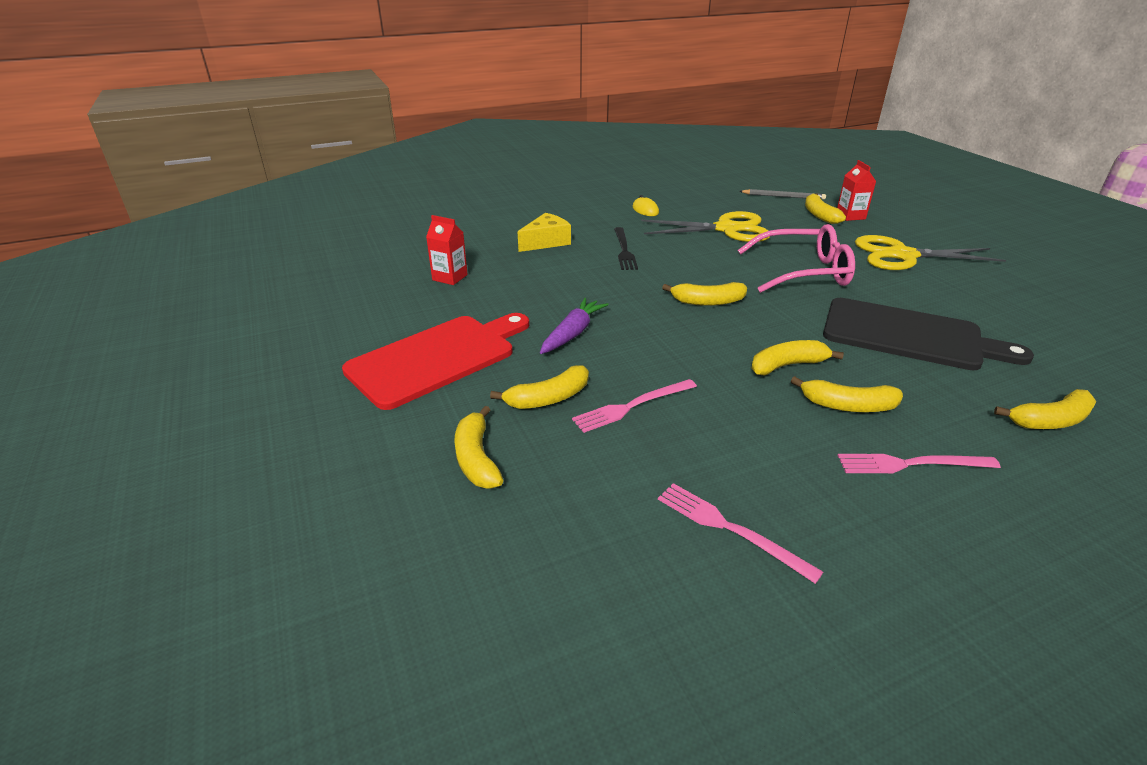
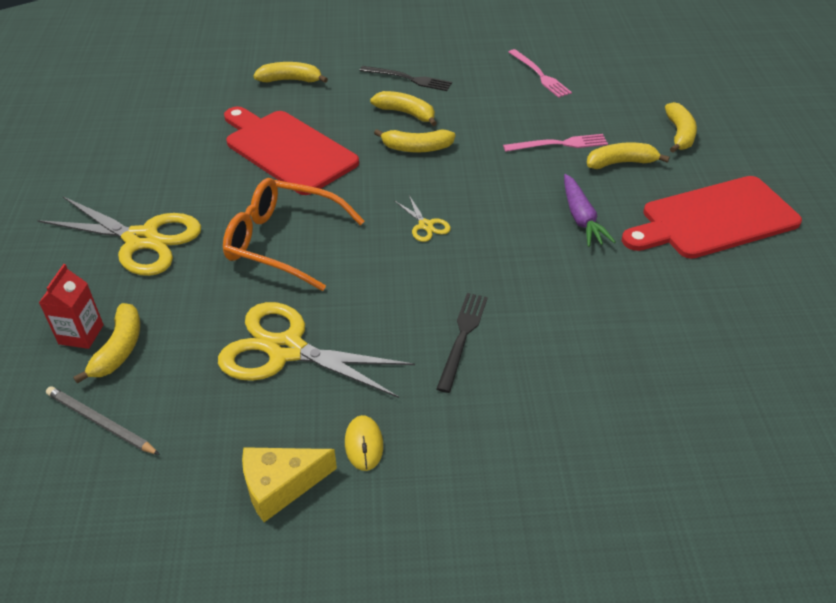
camera: 160 degrees left, 10 degrees up
(450, 277) = (709, 338): red carton -> none
(546, 242) = (564, 388): yellow cheese -> yellow cheese (280, 486)
(572, 333) = (581, 218): purple carrot -> purple carrot turned 60 degrees counterclockwise
(707, 302) = (425, 225): yellow banana -> yellow scissors
(802, 272) = (284, 242): pink glasses -> orange glasses
(909, 336) = (287, 150): black cutting board -> red cutting board
(911, 464) = (408, 79): pink fork -> black fork

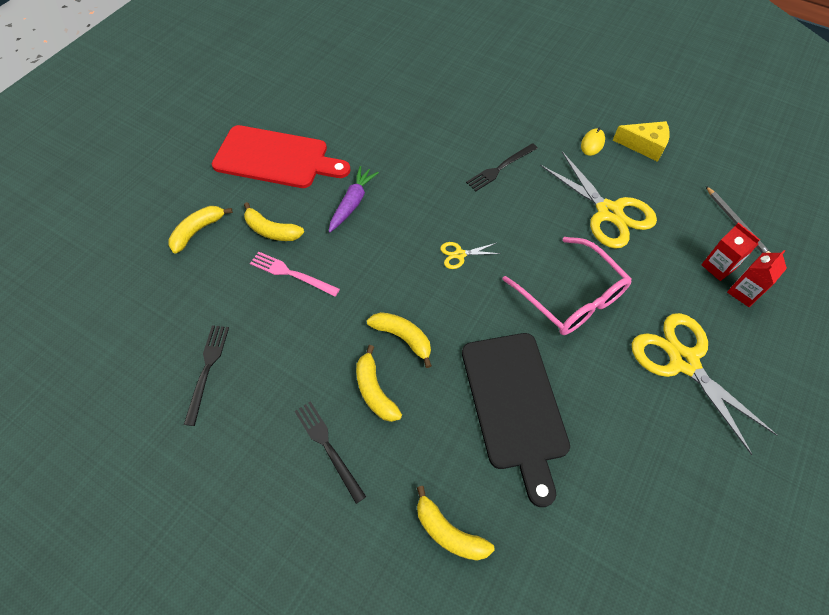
camera: 145 degrees left, 15 degrees up
(119, 349) = (718, 267): yellow banana -> red carton
(284, 242) = (571, 296): orange glasses -> pink glasses
(287, 150) = (514, 405): red cutting board -> black cutting board
(425, 225) = (459, 254): yellow scissors -> yellow scissors turned 105 degrees counterclockwise
(540, 75) = (207, 369): pink fork -> black fork

